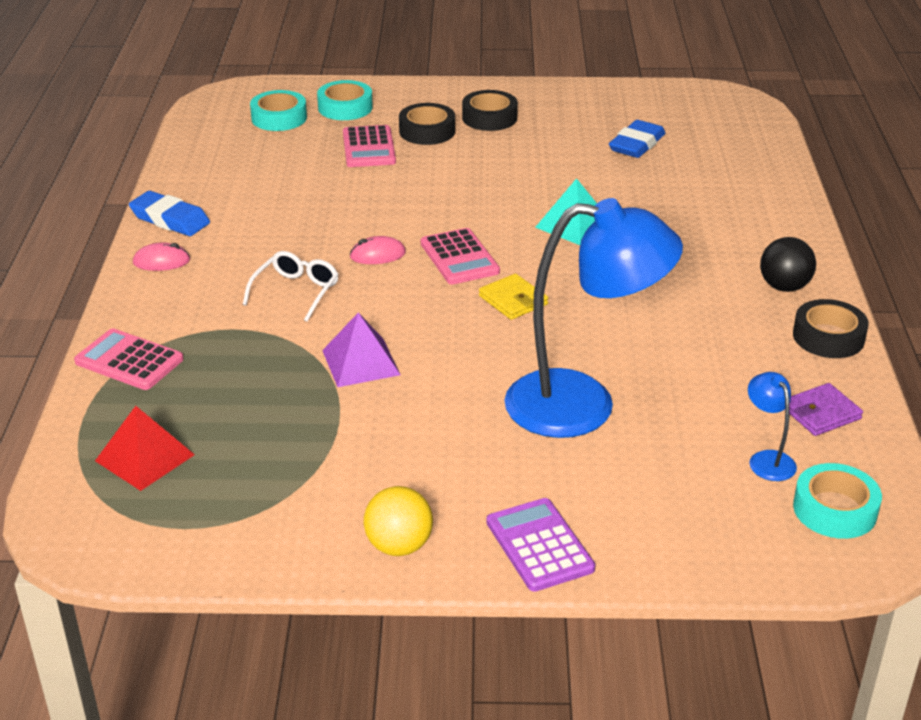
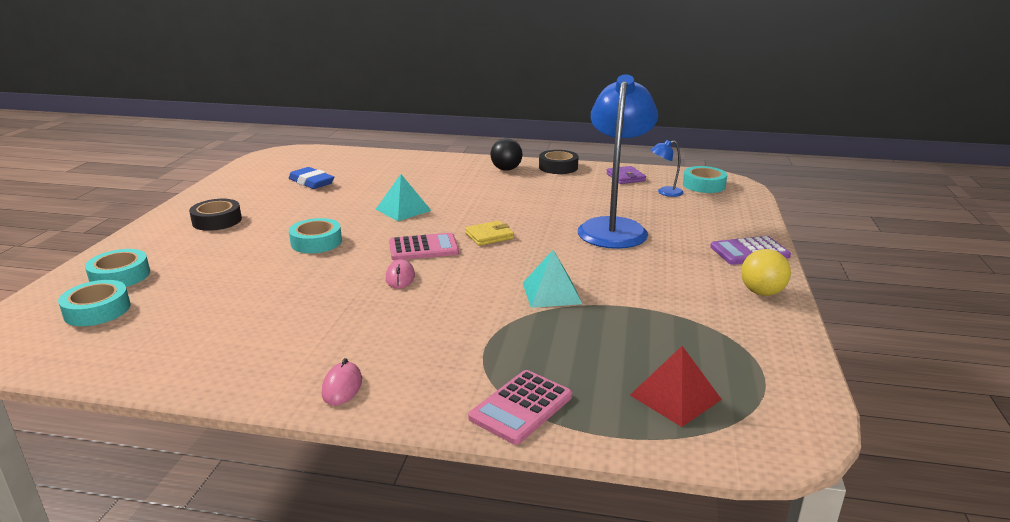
camera: 80 degrees left, 10 degrees down
(170, 219) = (256, 381): blue eraser -> none
(296, 292) = (438, 315): white glasses -> none
(361, 362) = (551, 293): purple pyramid -> turquoise pyramid
(369, 148) = (213, 270): pink calculator -> none
(427, 131) = (212, 244): black tape -> none
(453, 187) = (316, 242): none -> turquoise tape

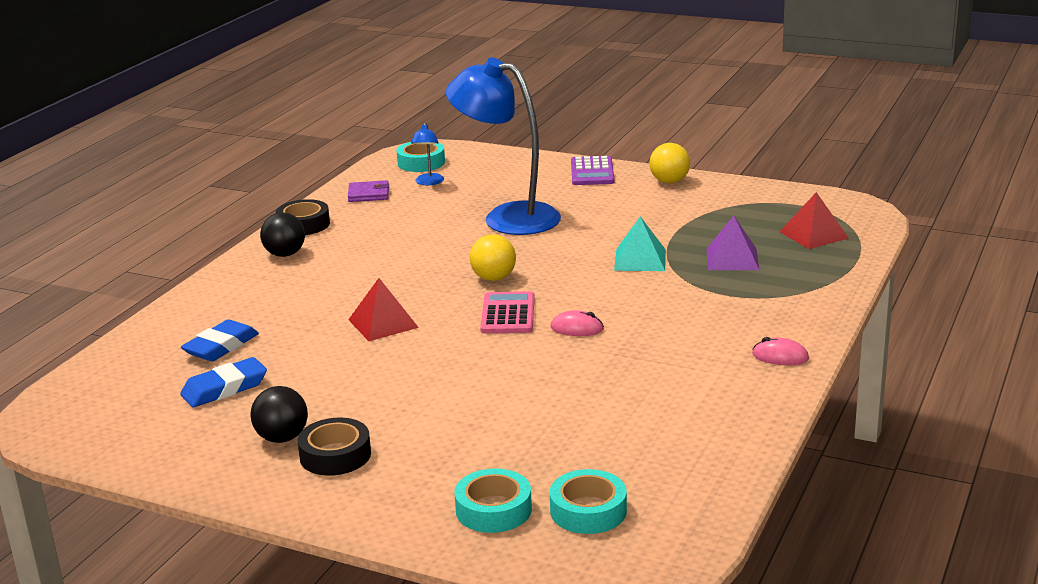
camera: 75 degrees left, 0 degrees up
(244, 204) = (282, 438): none -> black ball
(316, 242) = (456, 378): turquoise tape -> none
(367, 173) = (221, 346): none -> blue eraser
(403, 210) = (383, 323): turquoise pyramid -> red pyramid
(489, 236) = (494, 278): yellow wallet -> yellow ball
(521, 407) = (819, 287): pink calculator -> none
(576, 343) = (732, 259): none -> purple pyramid

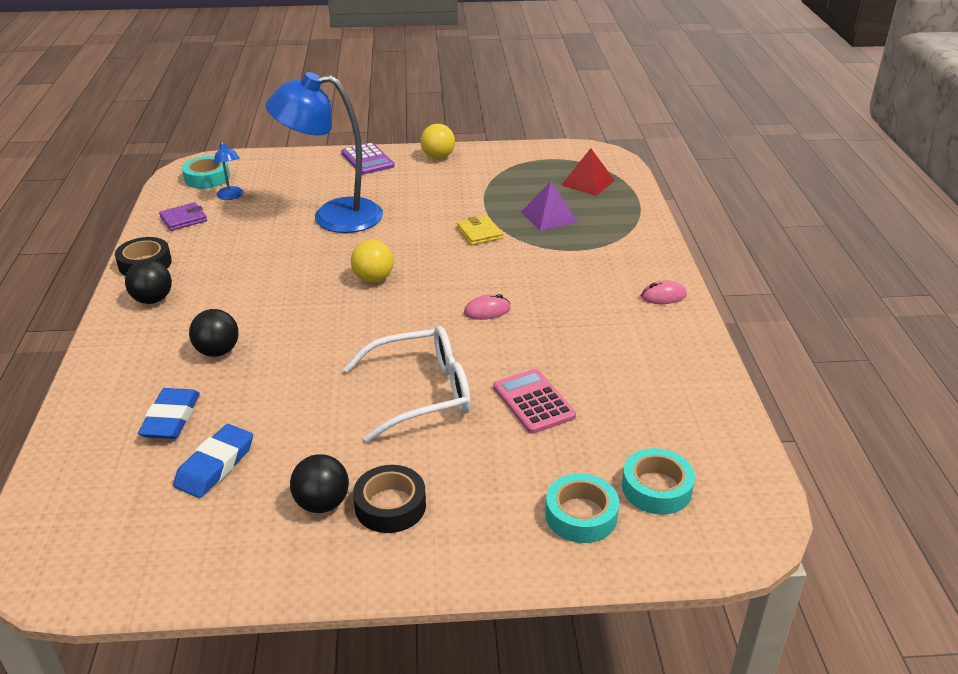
camera: 30 degrees left, 10 degrees up
(302, 306) = (217, 351): none -> black ball
(383, 323) = (313, 350): red pyramid -> none
(445, 380) = (421, 393): none -> white glasses
(508, 314) = (417, 312): pink calculator -> pink calculator (533, 402)
(640, 260) = (479, 233): turquoise pyramid -> yellow wallet

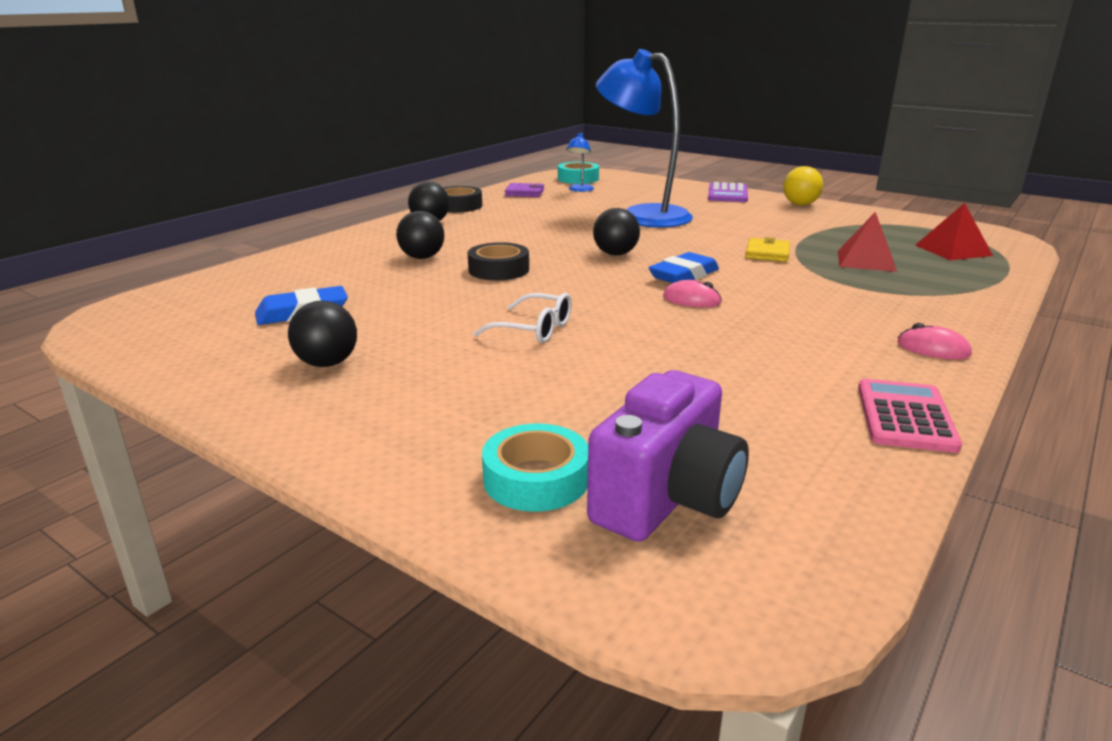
camera: 40 degrees right, 10 degrees down
(171, 418) = (325, 279): blue eraser -> blue eraser (683, 275)
(373, 279) = (615, 254): yellow ball -> black ball
(390, 506) = (373, 388): black tape -> black tape (498, 270)
(421, 393) = (534, 329): white glasses -> white glasses, size x0.59
(533, 402) = (634, 373): pink calculator -> pink calculator (905, 416)
(549, 217) = (866, 261): purple pyramid -> red pyramid
(656, 488) = (667, 499): turquoise tape -> purple camera

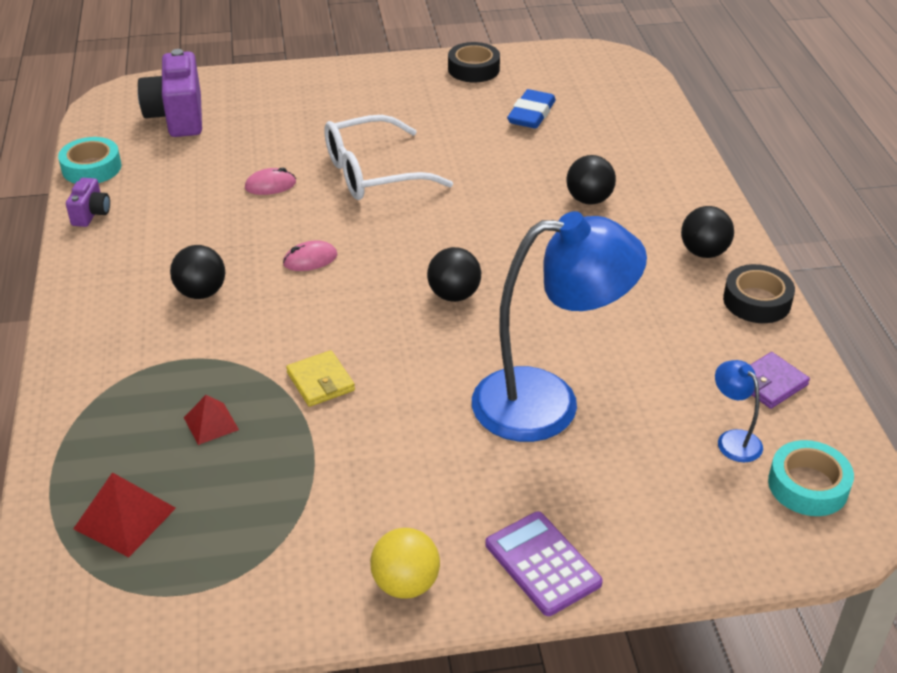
camera: 135 degrees right, 15 degrees up
(327, 363) = (436, 97): black ball -> black ball (201, 292)
(498, 270) = (504, 217): black tape -> black tape (473, 69)
(534, 329) = (373, 173): white glasses -> white glasses, size x1.70
(536, 479) = (241, 100): turquoise tape -> turquoise tape (91, 168)
(683, 275) = (354, 292): blue eraser -> none
(866, 261) = (211, 423): red pyramid -> red pyramid, size x0.65
(905, 416) = (91, 214): pink calculator -> purple camera
(933, 349) = (93, 290): pink mouse -> pink mouse (270, 185)

